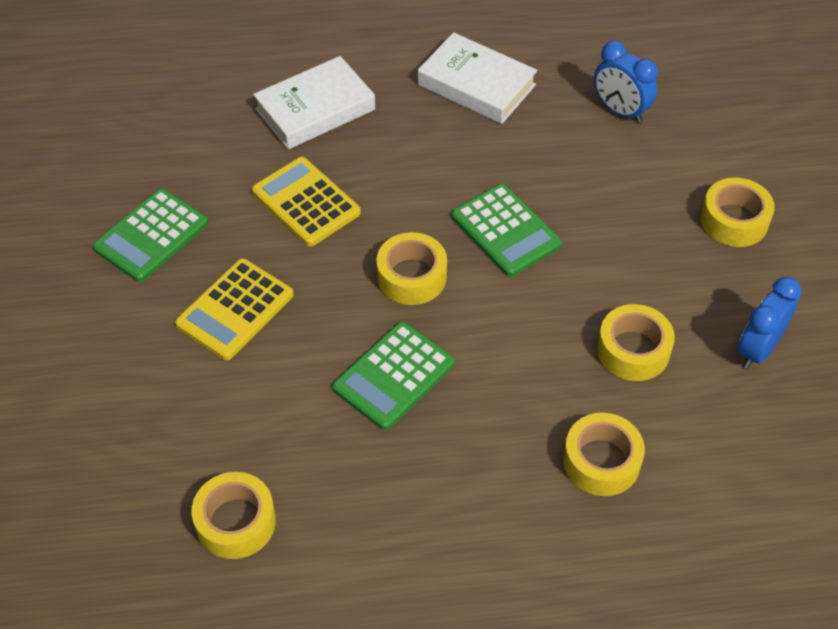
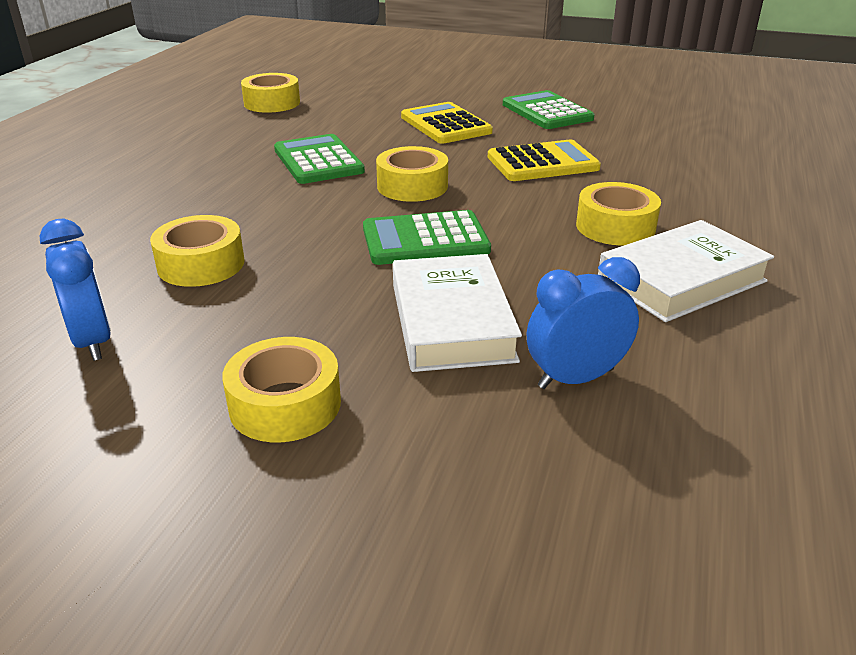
camera: 115 degrees right, 20 degrees down
(315, 109) = (673, 186): white book -> white book (451, 322)
(601, 461) = (123, 216): yellow tape -> yellow tape (615, 227)

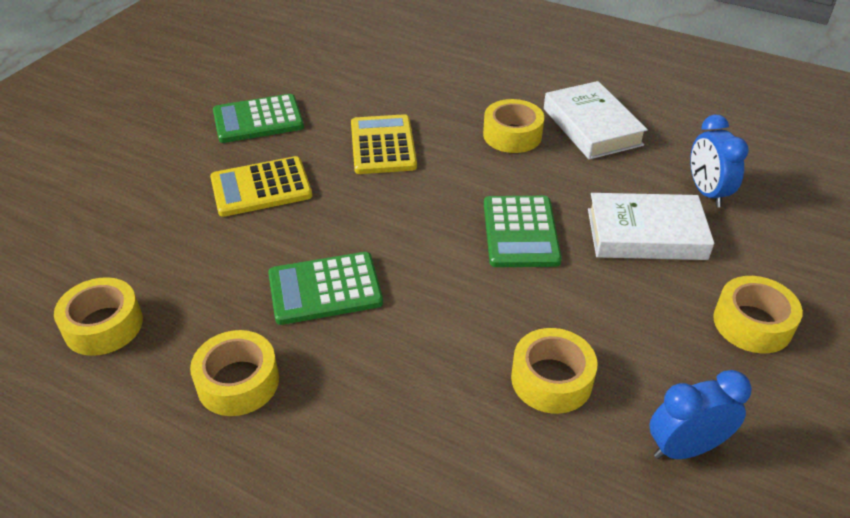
camera: 80 degrees left, 10 degrees up
(412, 186) = (411, 228): yellow tape -> yellow tape (238, 382)

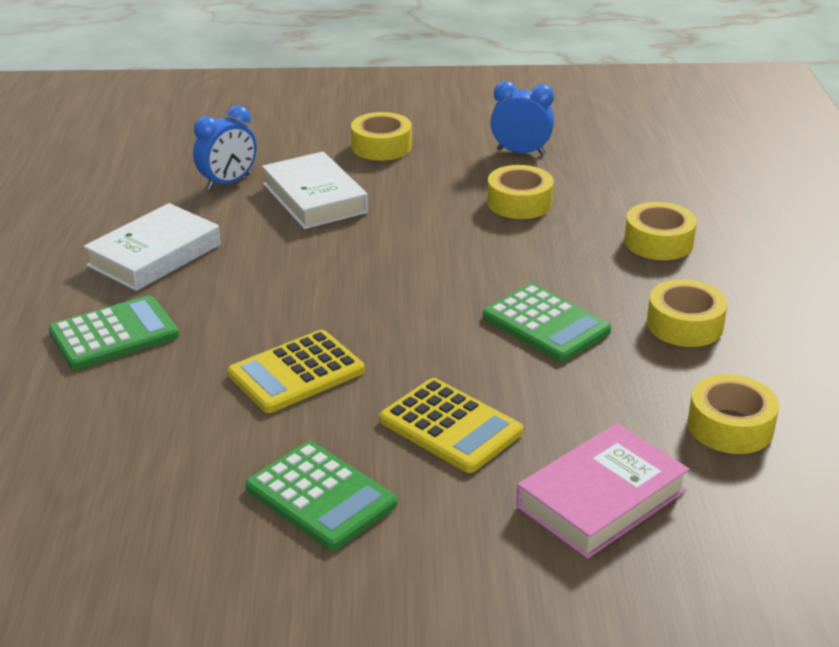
camera: 120 degrees left, 10 degrees down
(127, 220) = (601, 498): none -> pink book
(512, 135) = (207, 296): yellow tape -> yellow tape (658, 242)
(520, 232) = (369, 252): green calculator -> green calculator (114, 334)
(685, 448) = (520, 152): blue clock -> blue clock turned 150 degrees clockwise

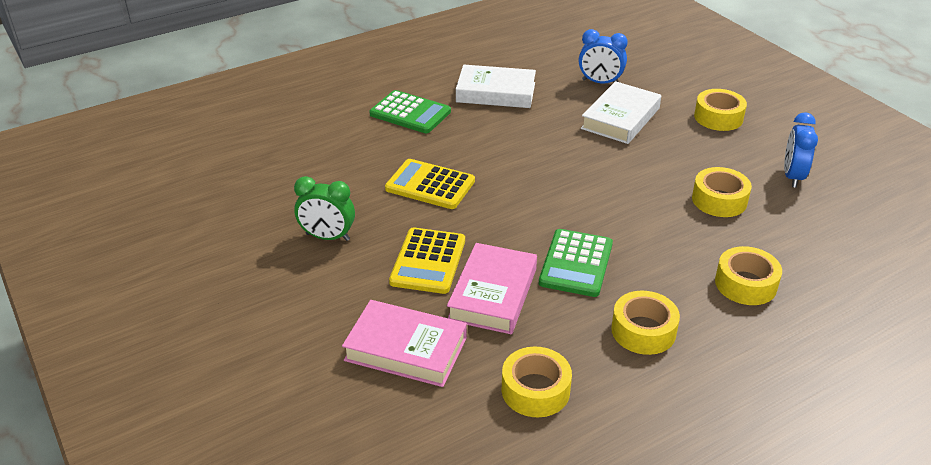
camera: 60 degrees right, 5 degrees up
(321, 496) = (327, 237): green calculator -> green clock
(520, 152) = (792, 176): blue clock -> blue clock turned 150 degrees counterclockwise
(552, 399) = (493, 294): none -> pink book

